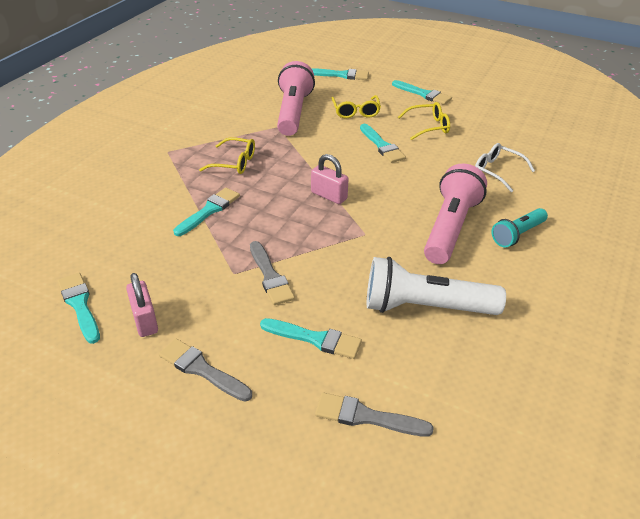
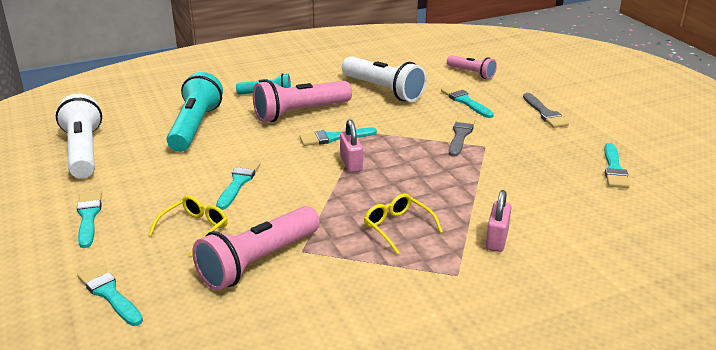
camera: 140 degrees left, 10 degrees down
(145, 320) = (568, 144): pink padlock -> pink padlock (496, 239)
(209, 211) = (465, 193): turquoise brush -> turquoise brush (334, 138)
(366, 417) = (471, 73): grey brush -> pink flashlight
(428, 126) = (164, 181): yellow glasses -> none
(497, 171) = (195, 127): white glasses -> turquoise flashlight
(518, 121) = (83, 151): none -> white flashlight

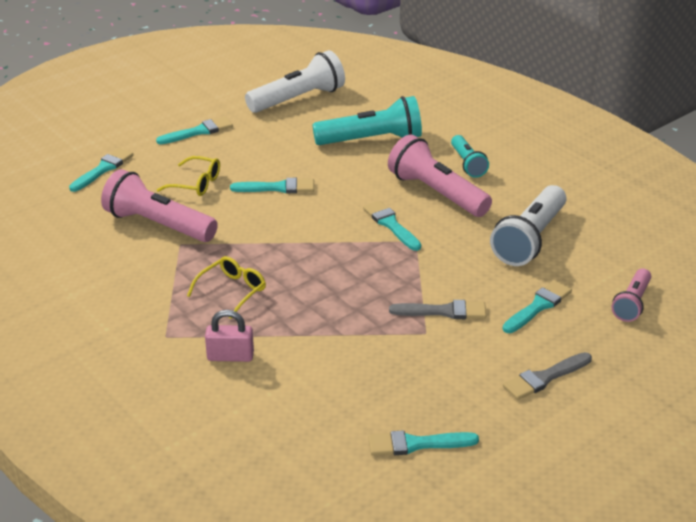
camera: 75 degrees right, 5 degrees up
(351, 163) = (341, 245): pink padlock -> none

